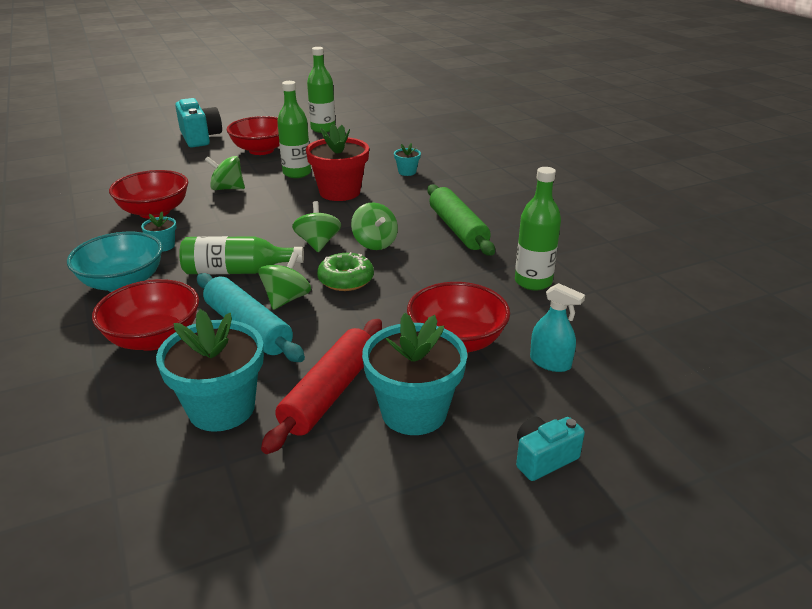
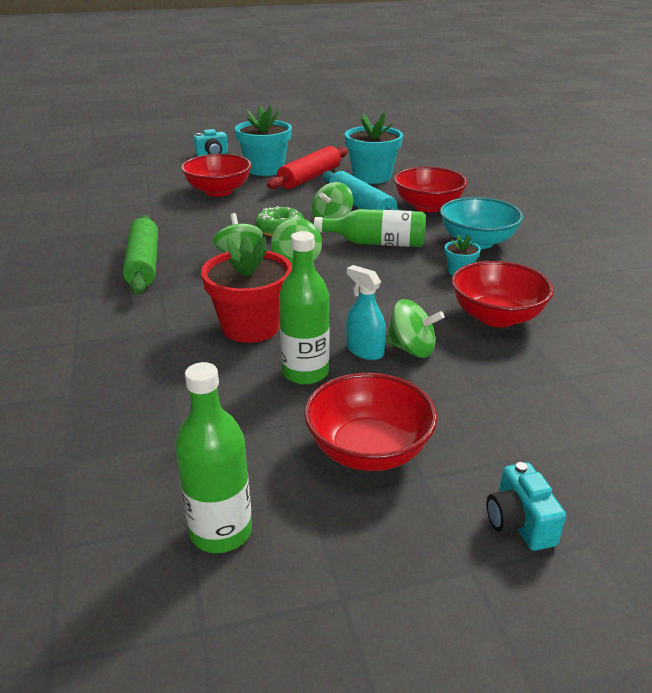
camera: 170 degrees left, 0 degrees up
(200, 138) = (519, 523): turquoise camera -> turquoise camera, size x0.60
(407, 172) = (132, 357): turquoise flower pot -> none
(533, 282) = (126, 217): green bottle -> none
(550, 362) = (170, 179): turquoise spray bottle -> turquoise spray bottle (365, 351)

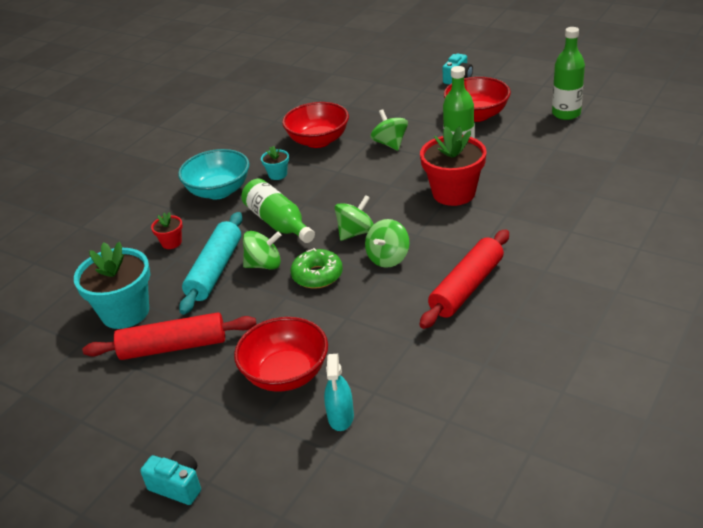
camera: 130 degrees left, 5 degrees up
(143, 264) = (467, 287): green rolling pin -> red rolling pin
(265, 169) = (182, 396): turquoise flower pot -> none
(365, 351) = (413, 153): turquoise spray bottle -> turquoise spray bottle (341, 416)
(428, 206) = (171, 243): red bowl -> red flower pot

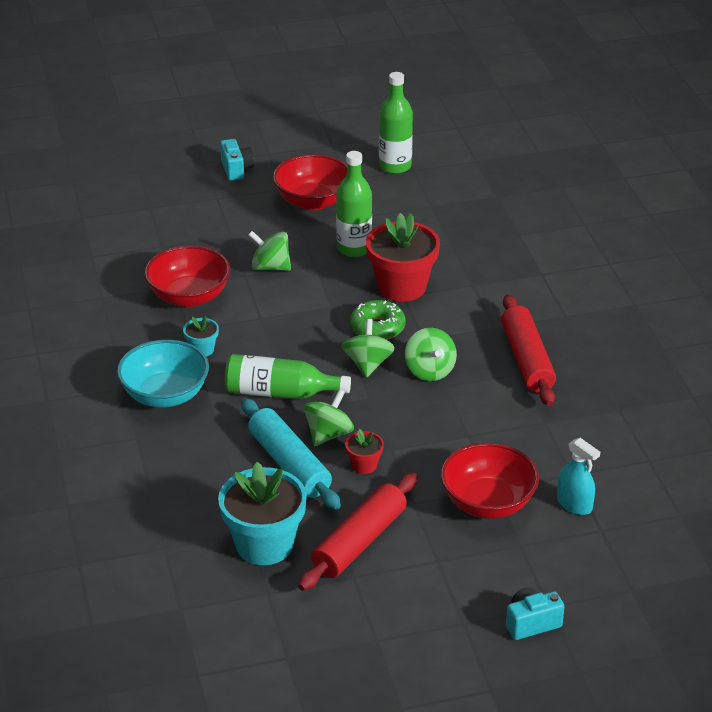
camera: 50 degrees left, 0 degrees up
(171, 243) = (201, 465): red flower pot -> red flower pot (364, 465)
(317, 275) = (391, 417): green donut -> green donut (377, 328)

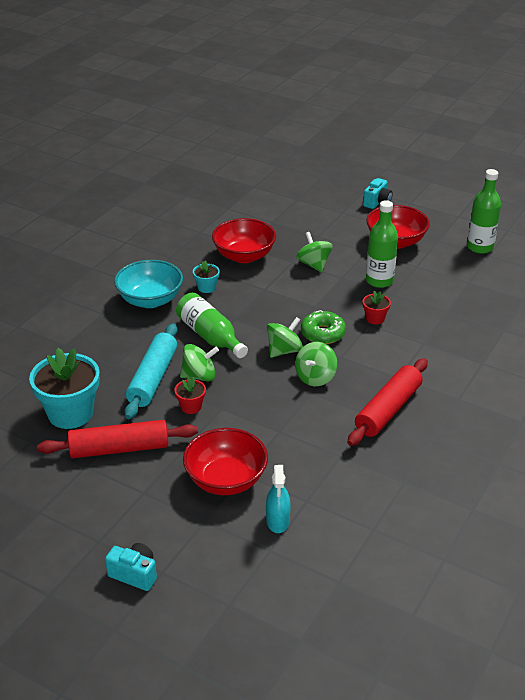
camera: 45 degrees right, 0 degrees up
(402, 287) = (375, 318): red flower pot -> red flower pot, size x0.47

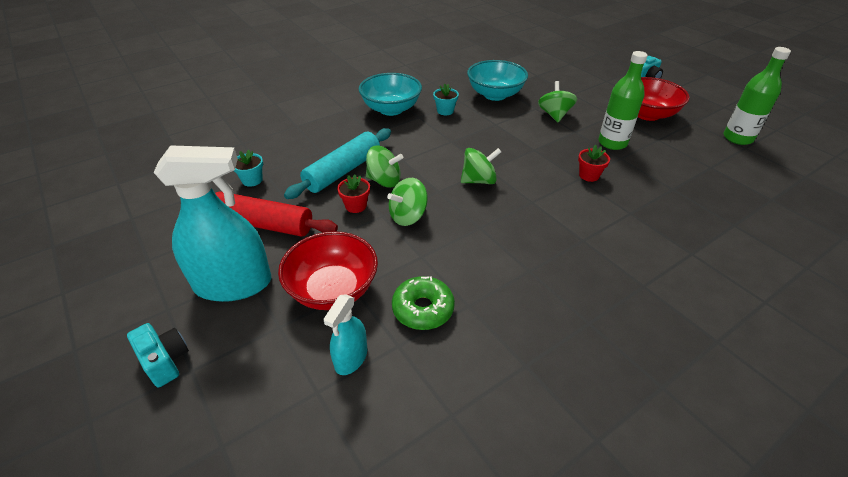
camera: 25 degrees right, 5 degrees up
(70, 413) = (252, 180): turquoise flower pot -> turquoise flower pot, size x0.47
(138, 504) = (233, 284): none -> turquoise spray bottle
(210, 336) = (419, 150): green bottle -> none
(244, 256) = (495, 95): red bowl -> turquoise bowl
(315, 377) = (493, 214): green spinning top -> green spinning top (408, 216)
(323, 333) = (527, 175): green donut -> green donut (423, 309)
(388, 410) = (553, 271): red rolling pin -> none

